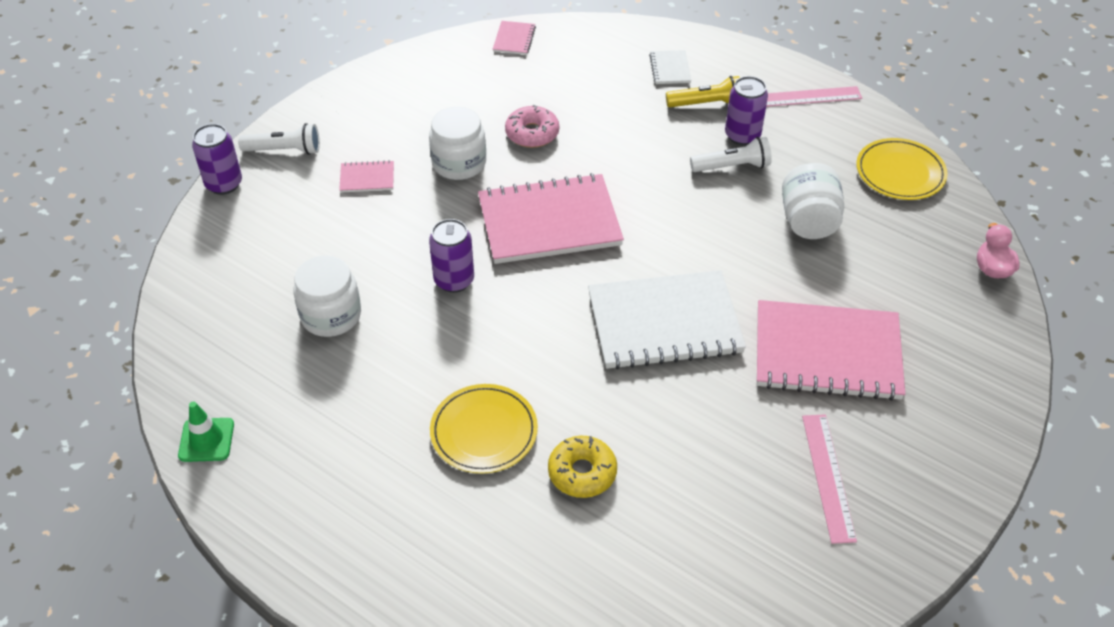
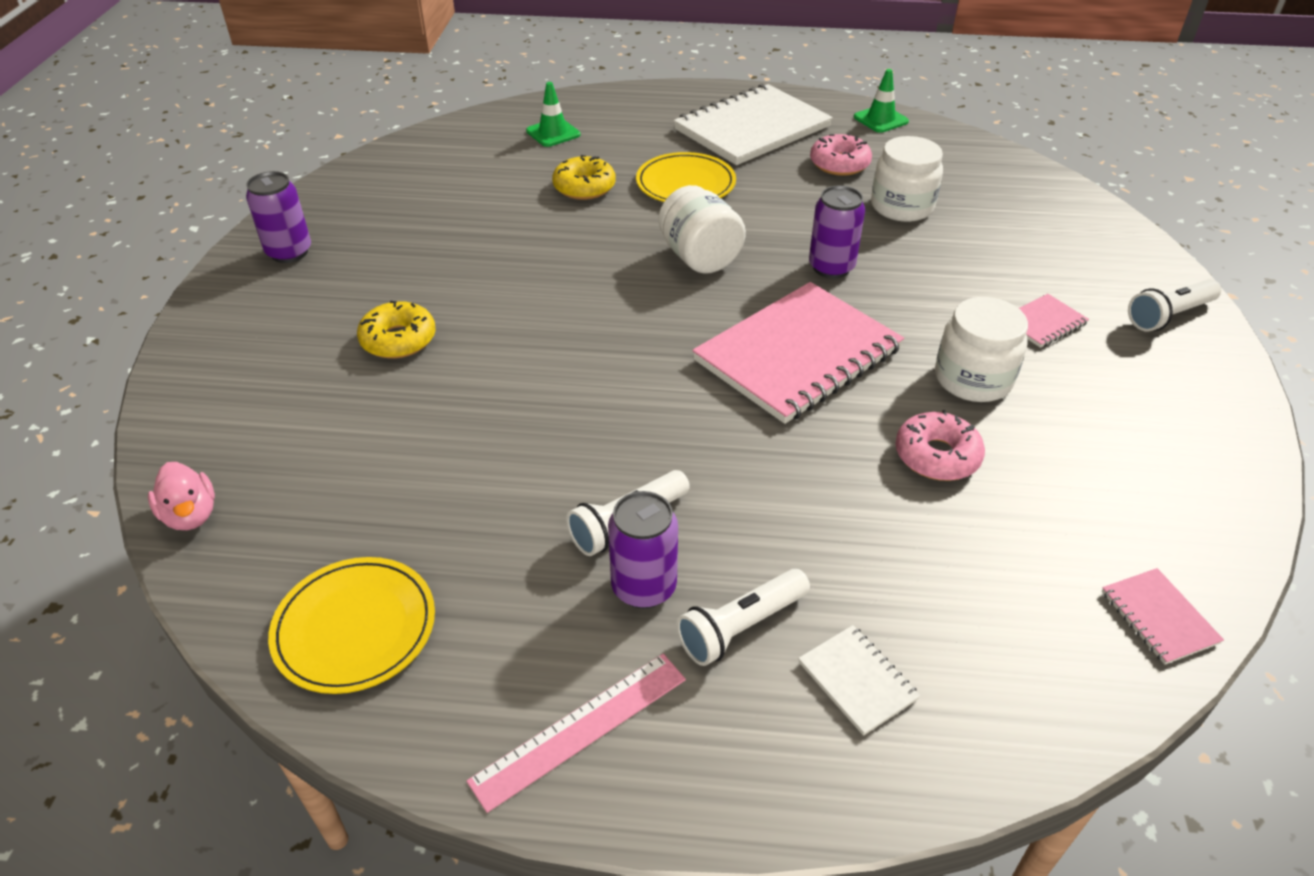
camera: 150 degrees right, 5 degrees down
(224, 184) = (1163, 263): purple can -> purple can (289, 252)
(320, 392) = (839, 164): none -> pink donut
(558, 590) = (553, 133): none -> green traffic cone
(664, 323) = (590, 306): white notebook -> white notebook (752, 128)
(706, 104) = (741, 627): yellow flashlight -> white flashlight
(808, 221) = (476, 482): white jar -> white jar (699, 257)
(827, 353) = (398, 340): pink notebook -> yellow donut
(828, 476) = (366, 248): pink ruler -> none

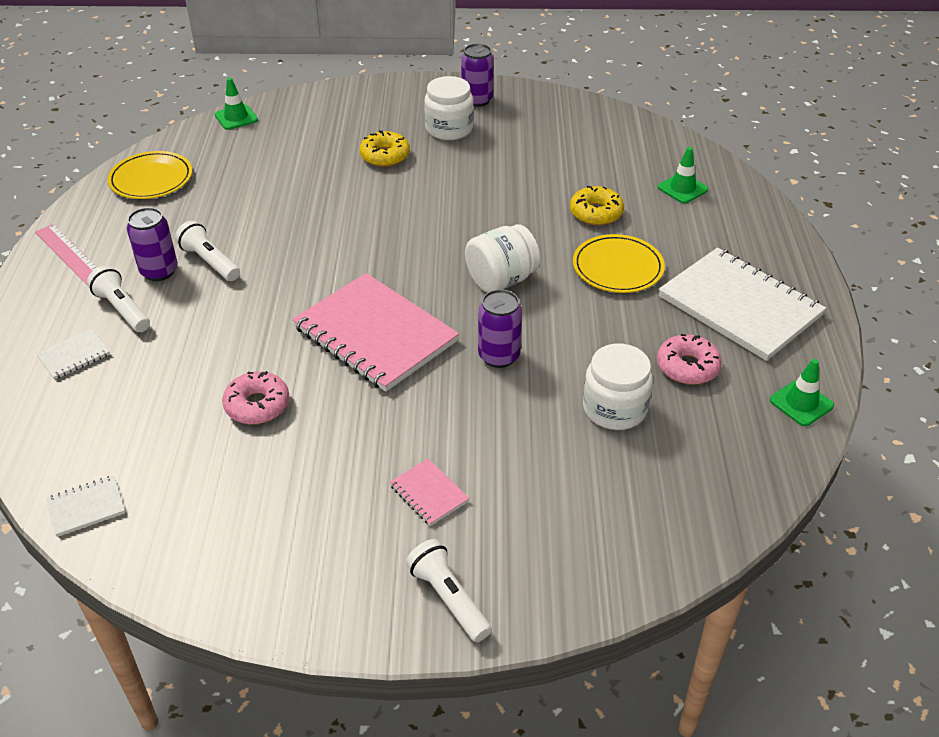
camera: 85 degrees right, 0 degrees up
(191, 515) = (236, 117): pink duck -> green traffic cone
(972, 379) = (347, 435): white jar -> white jar (449, 129)
(1159, 617) = (86, 507): pink notebook -> white notebook

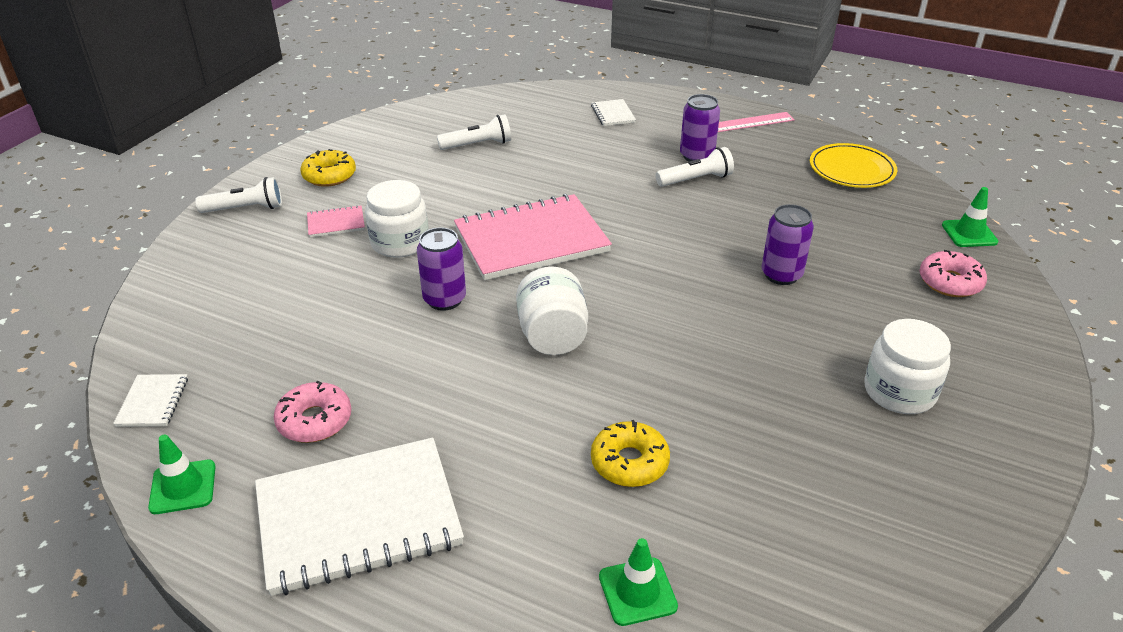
camera: 115 degrees right, 5 degrees down
(86, 507) = (460, 105): white notebook -> white notebook (153, 402)
(122, 309) = (655, 136): white flashlight -> white flashlight (478, 145)
(257, 405) = (496, 172): pink donut -> pink donut (950, 282)
(385, 156) = (845, 319): yellow donut -> yellow donut (329, 176)
(477, 100) = (982, 446): purple can -> purple can (781, 275)
(614, 408) = (316, 346): white jar -> white jar (400, 242)
(617, 267) = (509, 436): yellow plate -> none

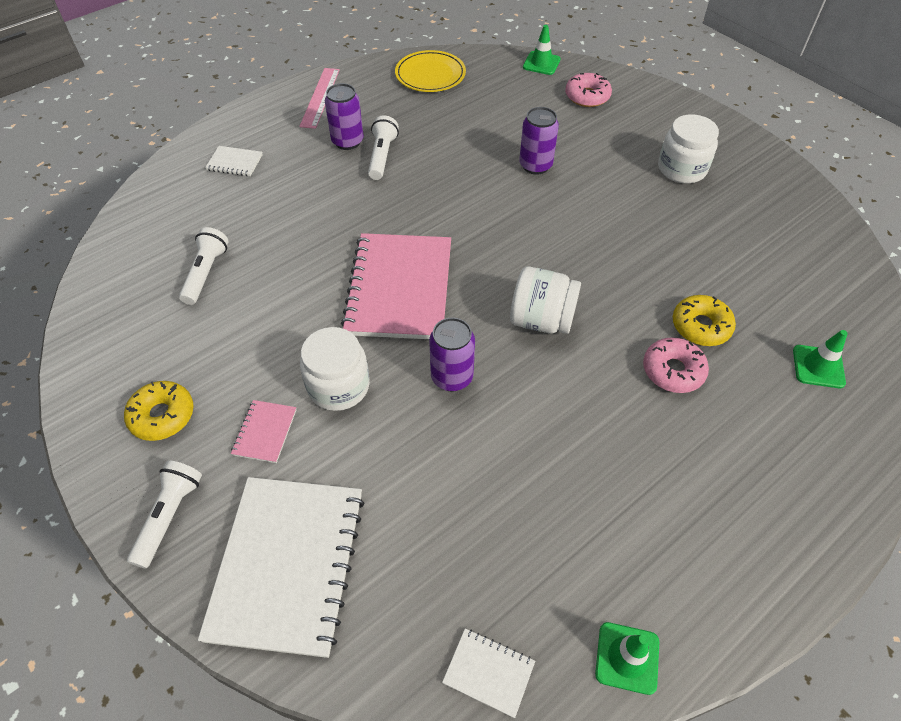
camera: 65 degrees left, 15 degrees up
(314, 421) = (577, 523): pink donut -> pink donut (673, 371)
(358, 517) = (706, 517): white notebook -> white notebook (287, 564)

